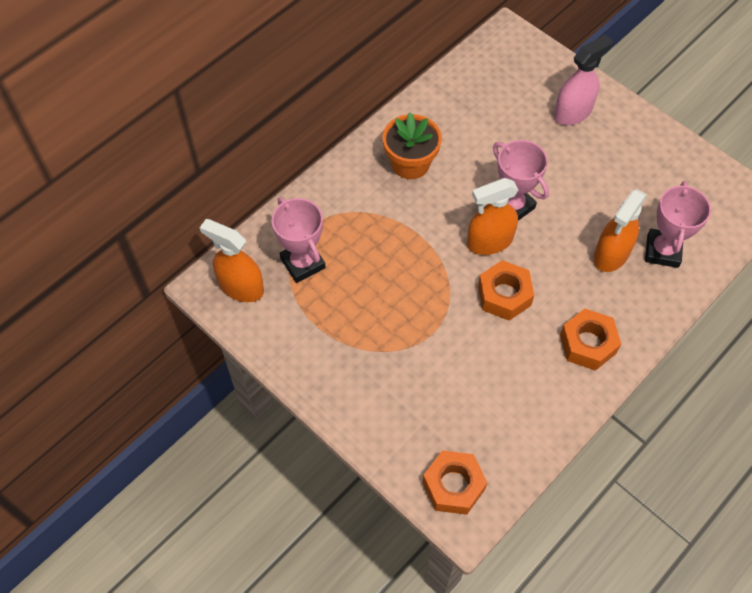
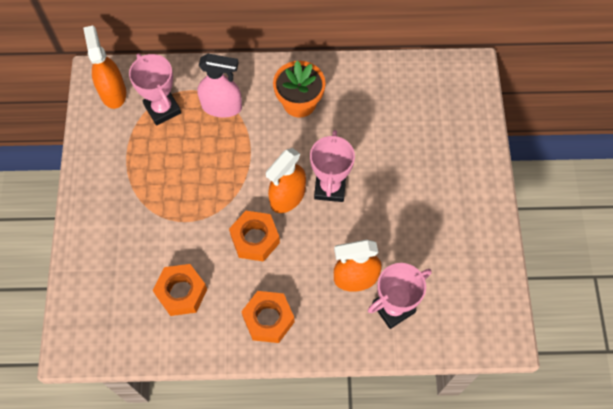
camera: 45 degrees right, 5 degrees up
(303, 263) = (162, 109): pink trophy -> pink trophy turned 45 degrees counterclockwise
(453, 486) = (87, 323): orange nut -> orange nut (181, 292)
(489, 241) = (287, 197): orange spray bottle -> orange spray bottle turned 75 degrees counterclockwise
(573, 112) = (449, 161): pink spray bottle -> pink spray bottle (222, 107)

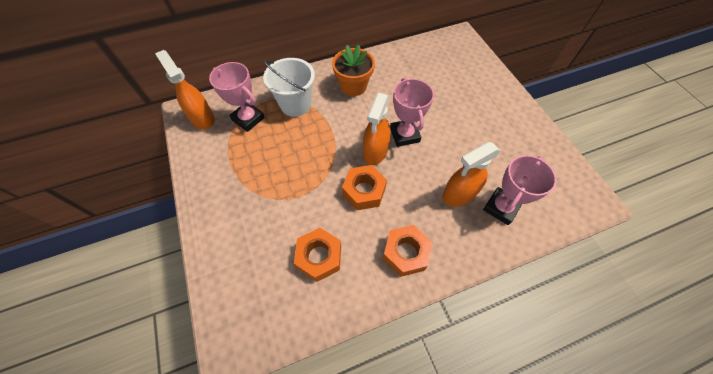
camera: 20 degrees left, 5 degrees down
(222, 107) = (295, 104): pink spray bottle -> white bucket

